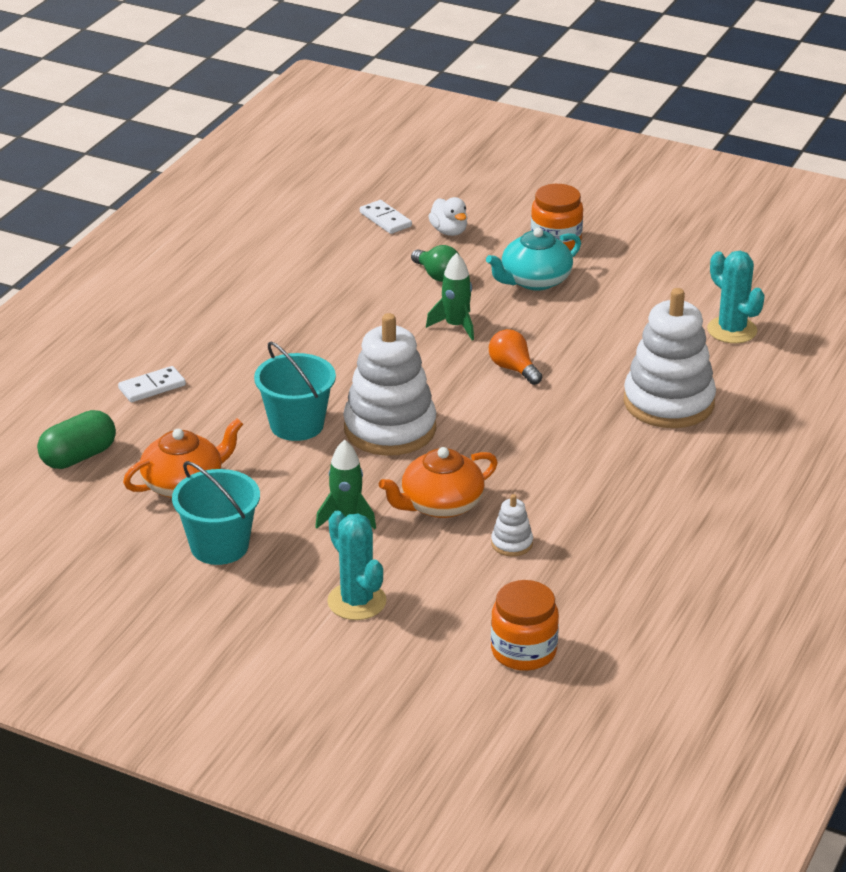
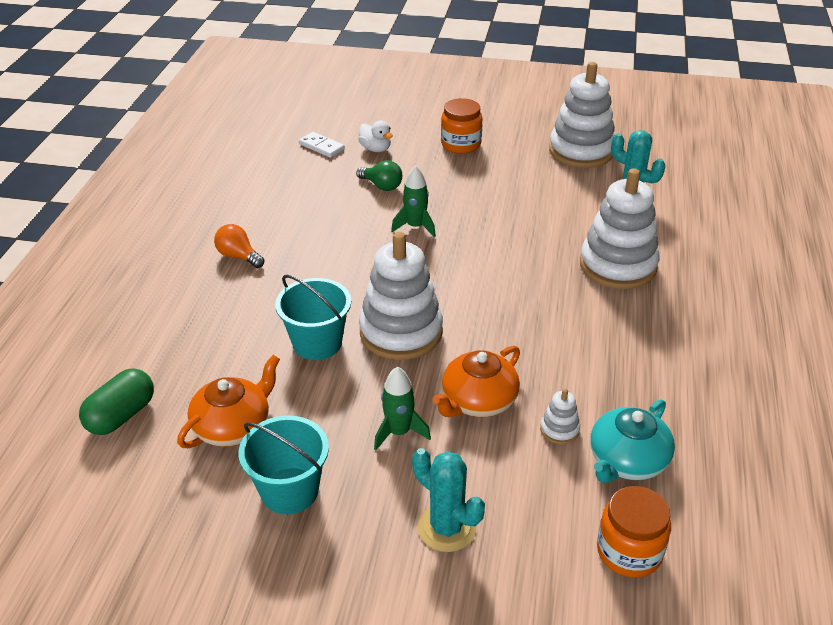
camera: 15 degrees left, 5 degrees up
(152, 387) = (173, 329): white domino -> none
(513, 369) = (479, 257): orange light bulb -> orange light bulb (238, 256)
(534, 280) = (460, 178): turquoise teapot -> turquoise teapot (627, 461)
(702, 270) = (581, 151): none -> white stacking toy

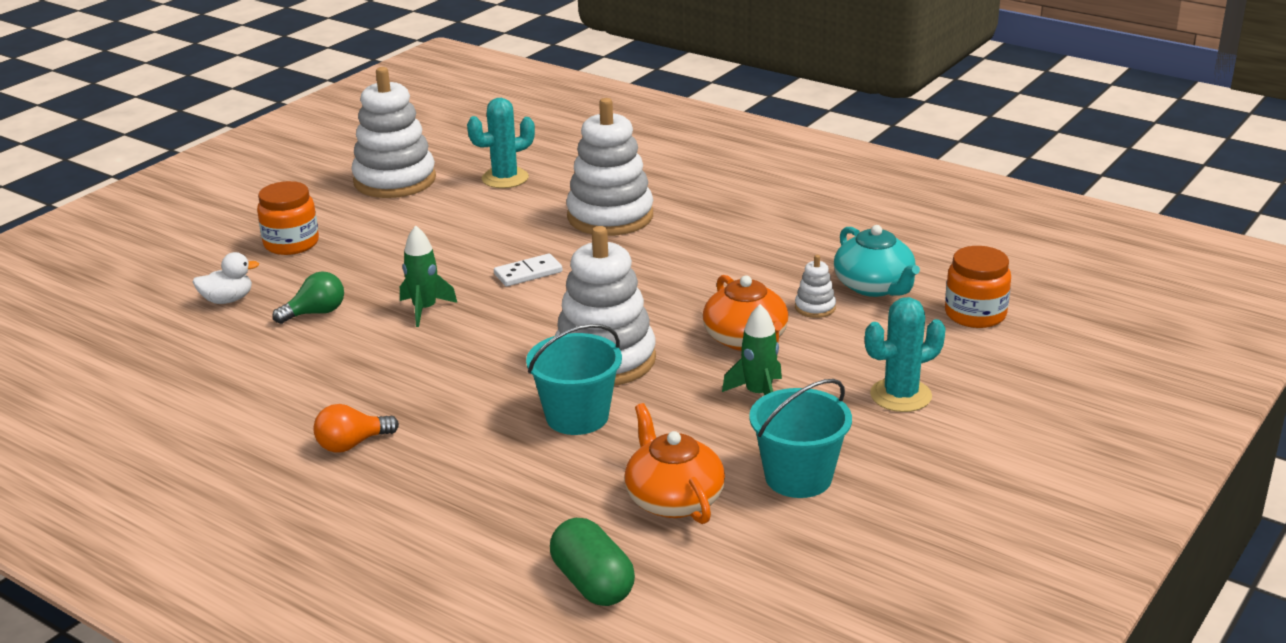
camera: 65 degrees left, 10 degrees down
(321, 147) = (170, 337): white domino -> white domino (528, 273)

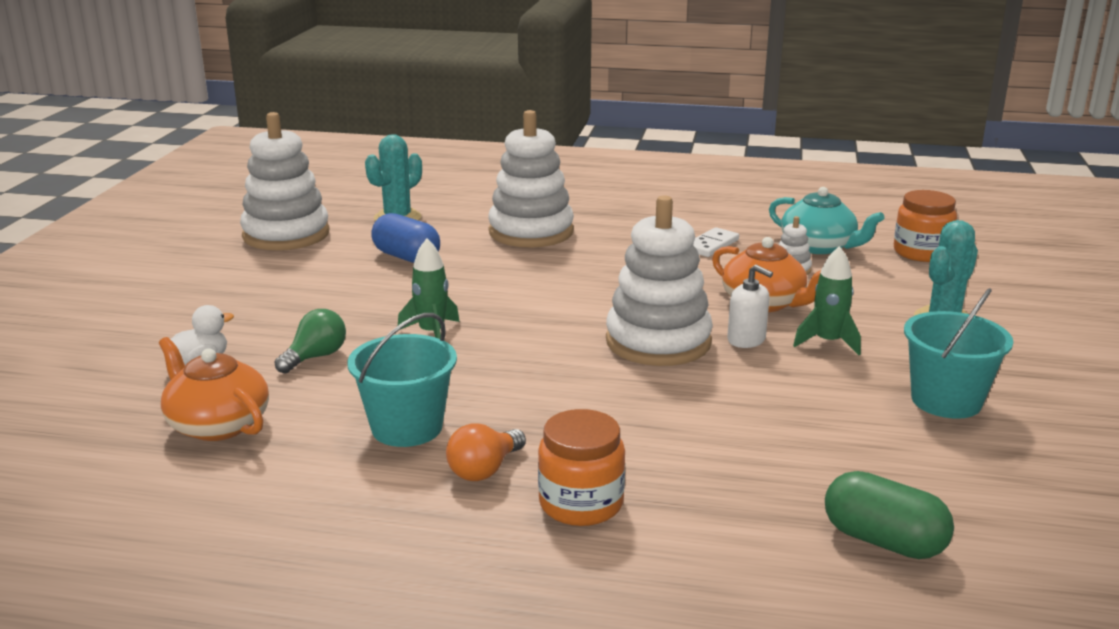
camera: 25 degrees left, 5 degrees down
(291, 243) = (225, 302): orange jar -> orange jar (581, 504)
(474, 225) = (406, 257): none -> blue capsule
(528, 273) = (503, 286): white domino -> white domino (711, 245)
(577, 417) = (688, 394): turquoise bucket -> turquoise bucket (407, 427)
(673, 499) = (863, 444): orange teapot -> orange teapot (217, 424)
(686, 375) = (746, 340): none -> white soap dispenser

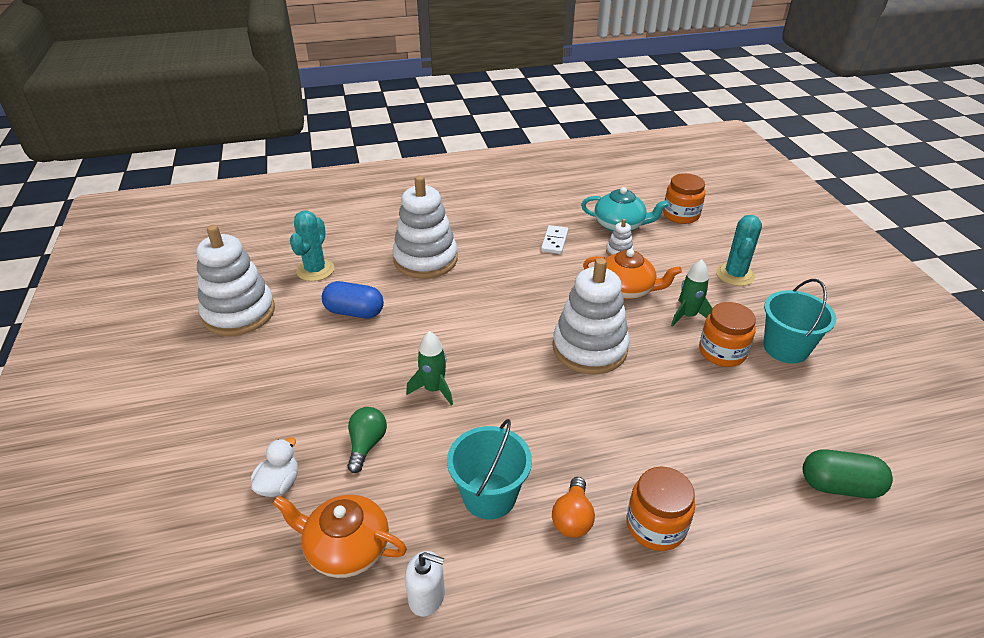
camera: 25 degrees left, 15 degrees up
(746, 340) = (640, 329): white soap dispenser -> white soap dispenser (427, 596)
(842, 384) = (722, 352): none -> orange jar

